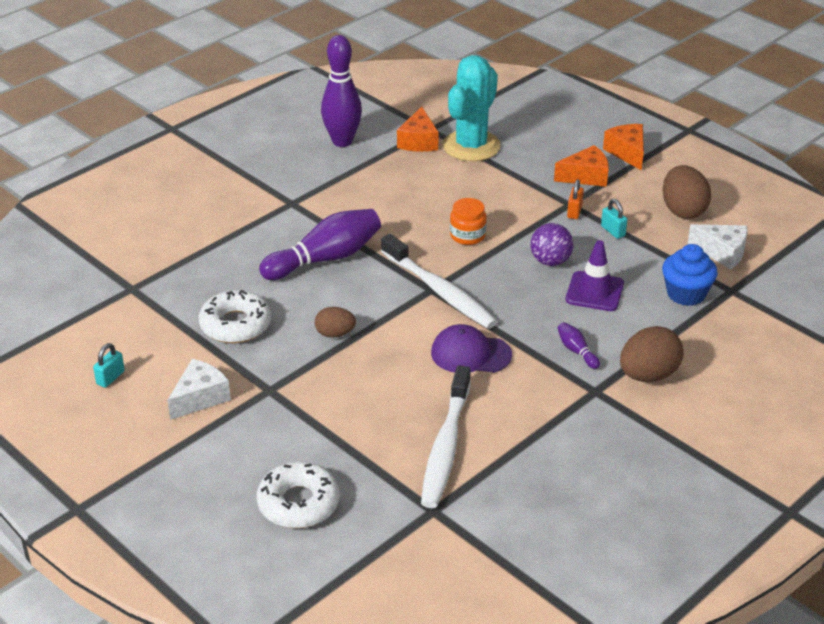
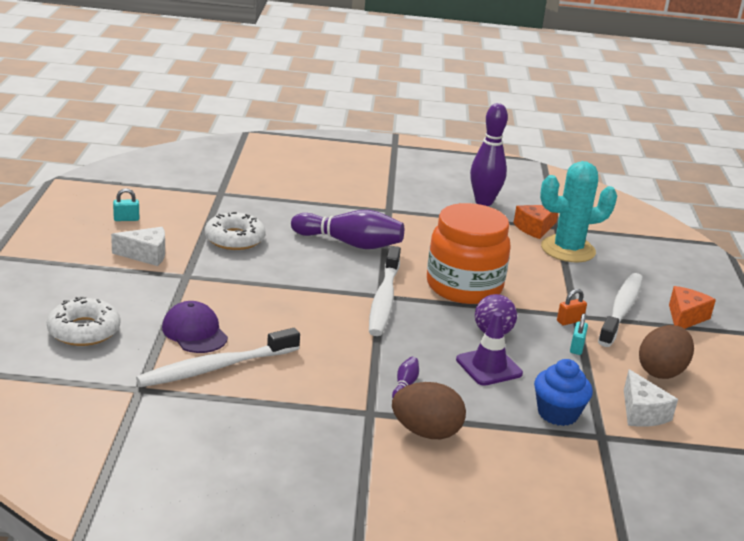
camera: 45 degrees right, 10 degrees down
(335, 334) = (277, 277): brown egg -> none
(467, 236) = (464, 287): orange jar -> orange jar, size x2.30
(470, 354) = (333, 339): purple cap -> purple cap (194, 332)
(586, 176) = (621, 310): orange cheese -> white toothbrush

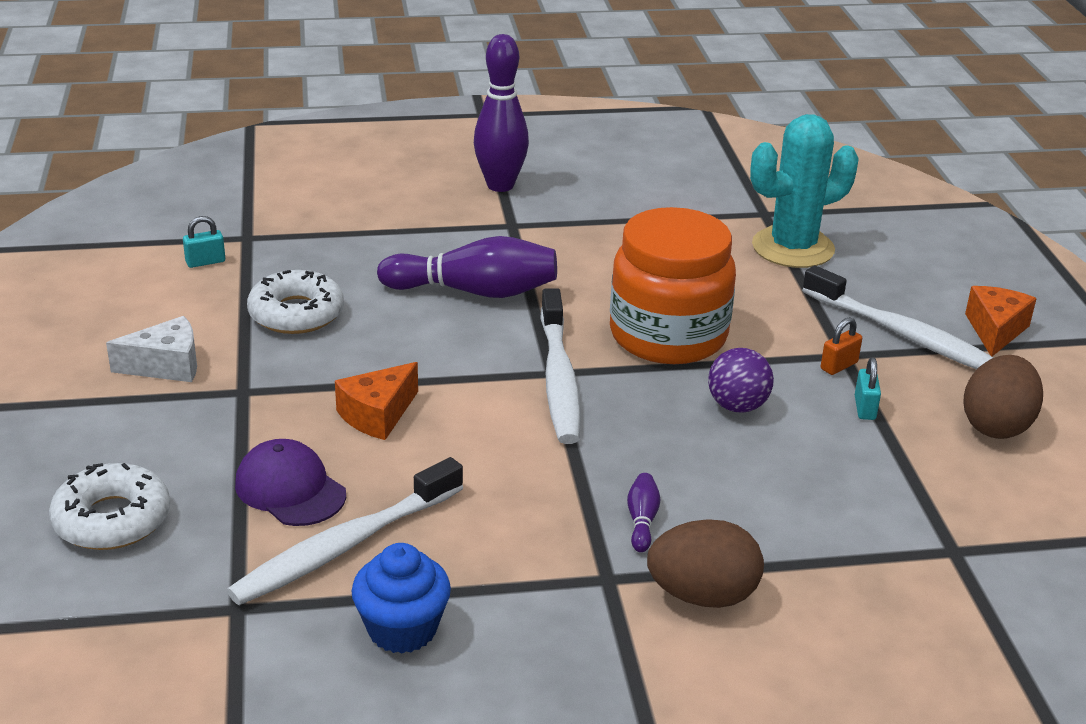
camera: 10 degrees left, 5 degrees up
(126, 219) = (114, 307): turquoise padlock -> turquoise padlock (205, 262)
(484, 202) = (645, 189): purple bowling pin -> purple bowling pin (500, 185)
(489, 367) = (752, 465): purple traffic cone -> none
(535, 228) = (734, 220): orange cheese -> orange cheese (377, 415)
(557, 413) = (879, 524): blue cupcake -> blue cupcake (402, 629)
(621, 310) = (903, 334): white toothbrush -> white toothbrush turned 120 degrees clockwise
(642, 412) = (995, 499): white cheese -> none

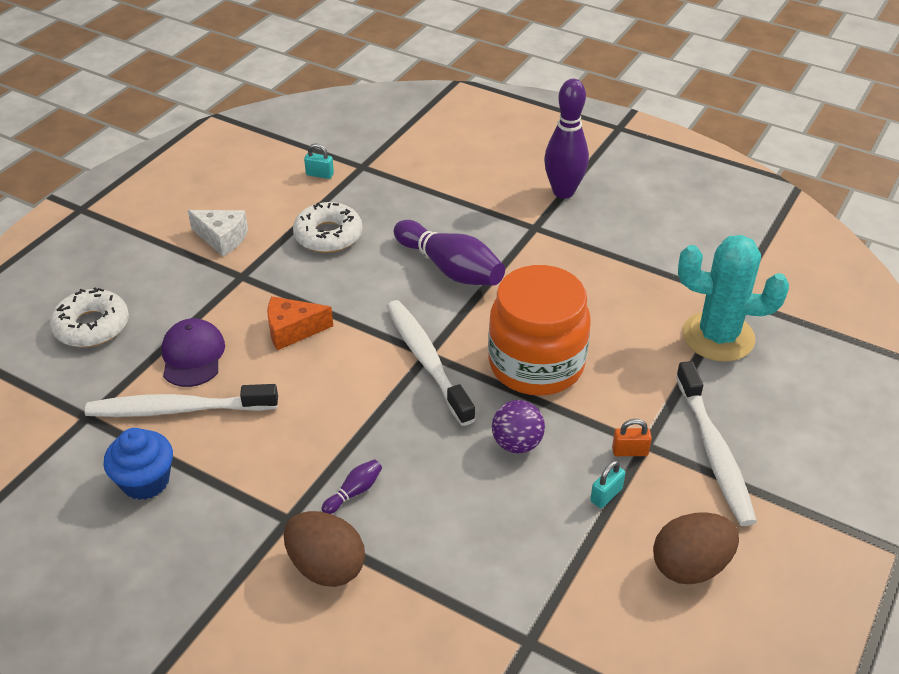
camera: 40 degrees right, 10 degrees up
(559, 378) = (426, 360): white toothbrush -> white toothbrush turned 120 degrees clockwise
(995, 330) = (796, 487): orange cheese -> none

